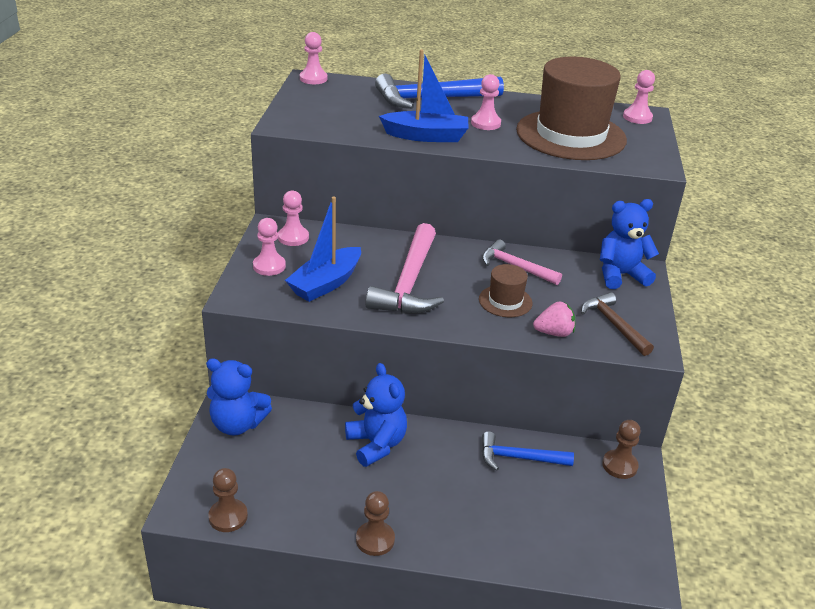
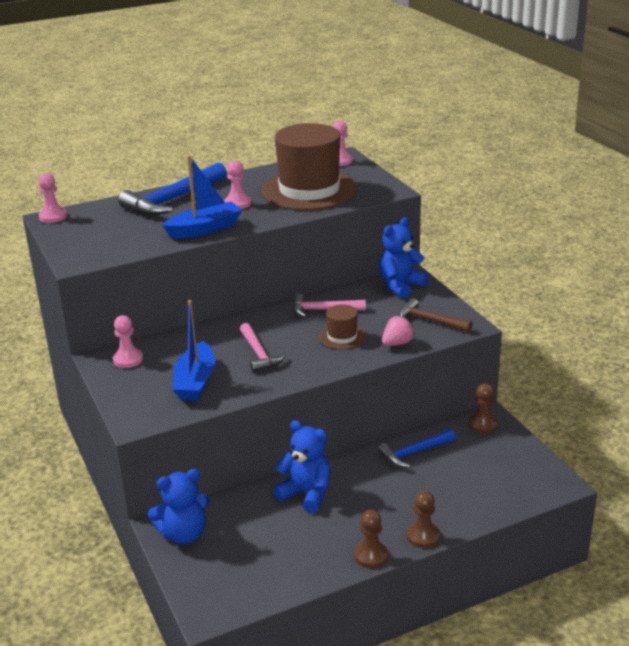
camera: 30 degrees left, 5 degrees down
(228, 517) = (248, 599): brown pawn -> brown pawn (423, 536)
(269, 266) = (134, 389): pink pawn -> none
(409, 283) = (259, 354): pink hammer -> pink hammer, size x0.60

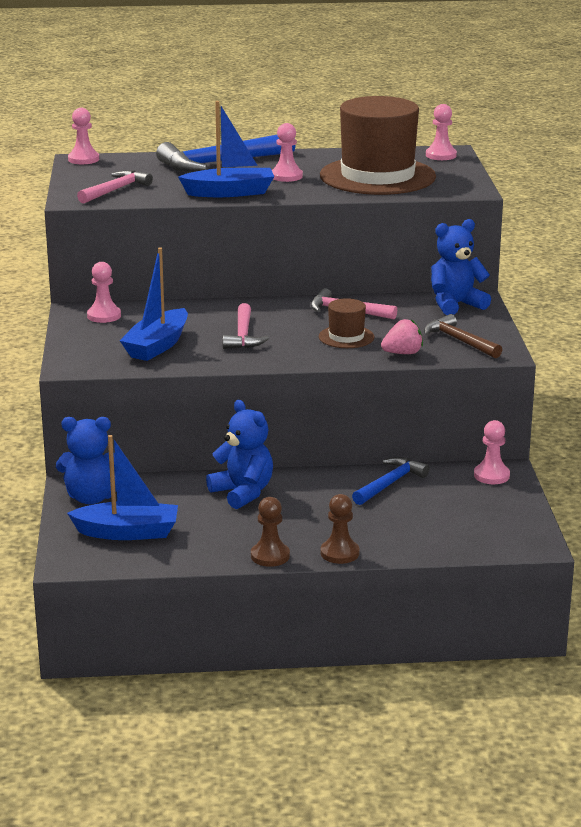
camera: 20 degrees right, 5 degrees down
(105, 245) = (116, 190): none -> pink hammer
(238, 564) = (128, 532): none -> blue boat
(414, 453) = (390, 483): blue hammer -> blue hammer turned 135 degrees clockwise
(482, 425) = (491, 475): brown pawn -> pink pawn

